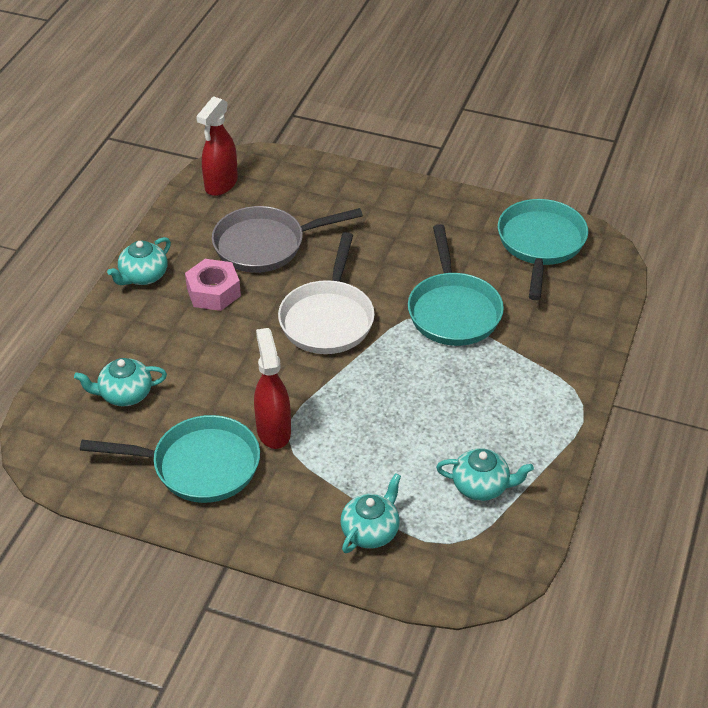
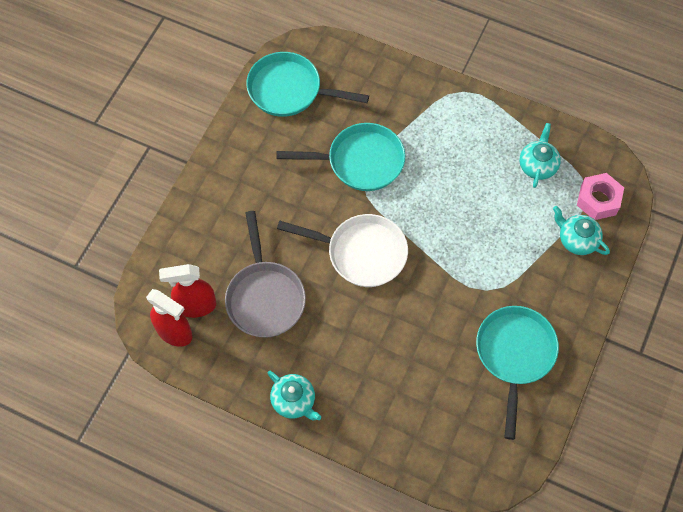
camera: 85 degrees left, 20 degrees up
(125, 394) = (437, 413): turquoise teapot -> none
(213, 292) = (320, 341): pink nut -> pink nut (598, 200)
(273, 430) = (481, 300): red spray bottle -> red spray bottle (195, 306)

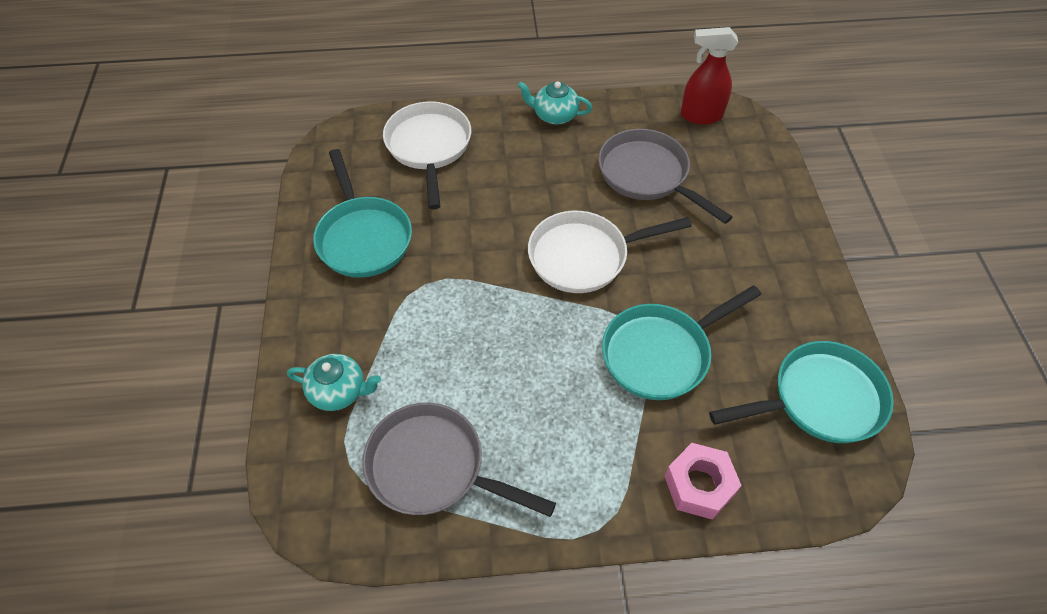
camera: 150 degrees right, 10 degrees down
(195, 306) = (702, 141): red spray bottle -> none
(421, 422) = (429, 147): none -> white pan
(537, 165) = (433, 467): turquoise teapot -> grey pan
(598, 200) = (328, 459): pink nut -> pink nut (699, 485)

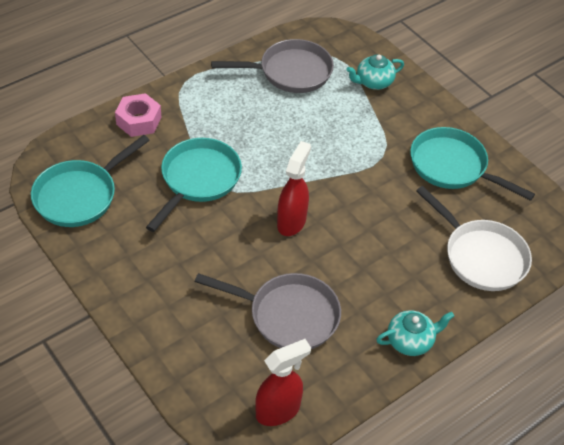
camera: 145 degrees right, 5 degrees down
(584, 256) = (291, 222): white pan -> red spray bottle

